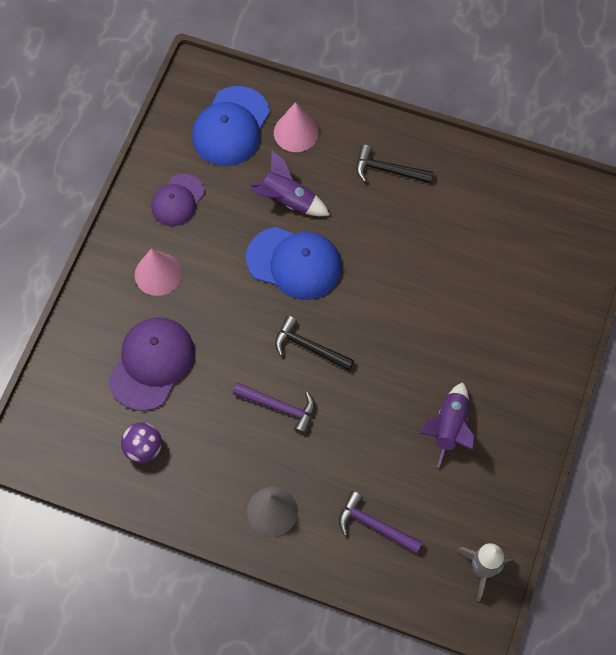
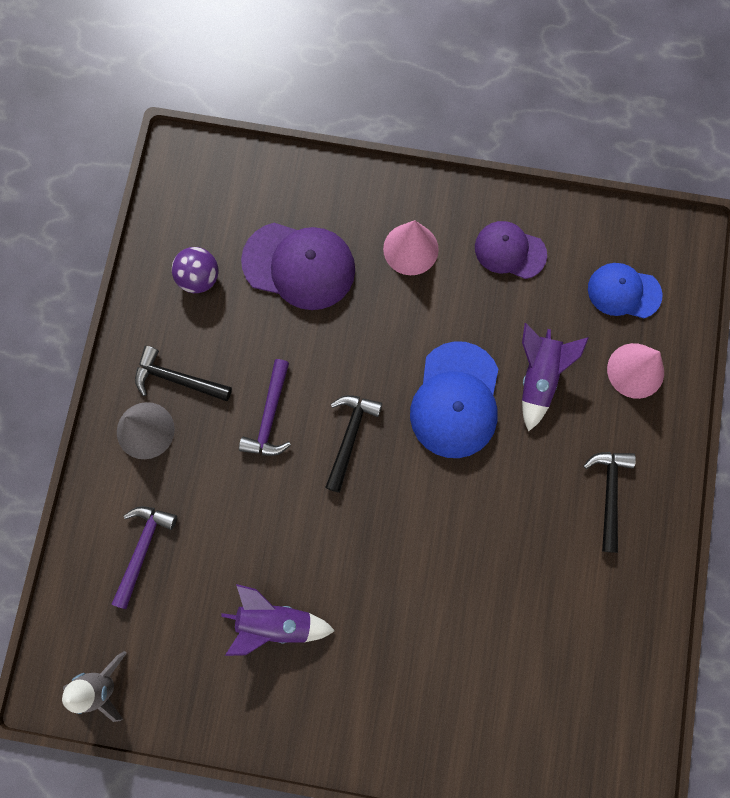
camera: 80 degrees right, 10 degrees up
(231, 127) = (623, 291): blue cap -> blue cap, size x0.64
(232, 479) = (177, 379): none -> black hammer

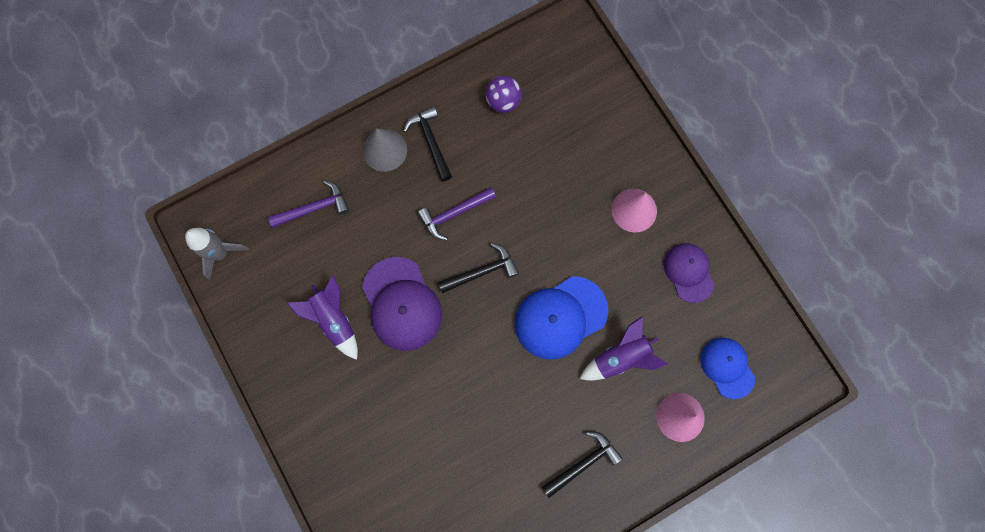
camera: 50 degrees right, 0 degrees up
(299, 266) = (563, 153): purple cap -> purple cap (402, 304)

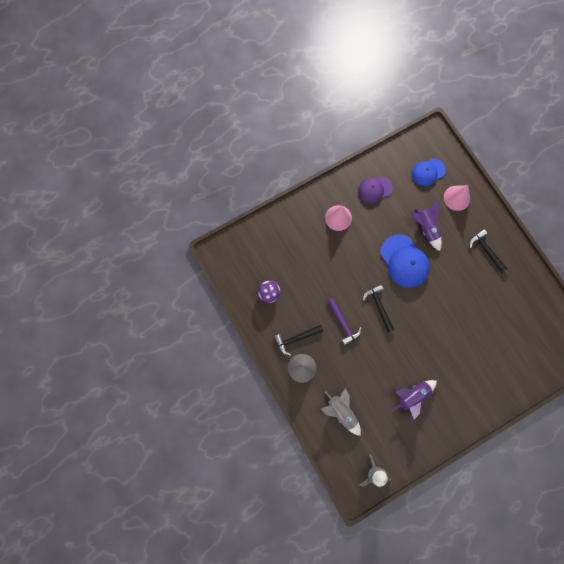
camera: 90 degrees left, 0 degrees up
(314, 208) = (341, 412): purple hammer -> grey rocket
(402, 304) = (401, 354): purple cap -> none

